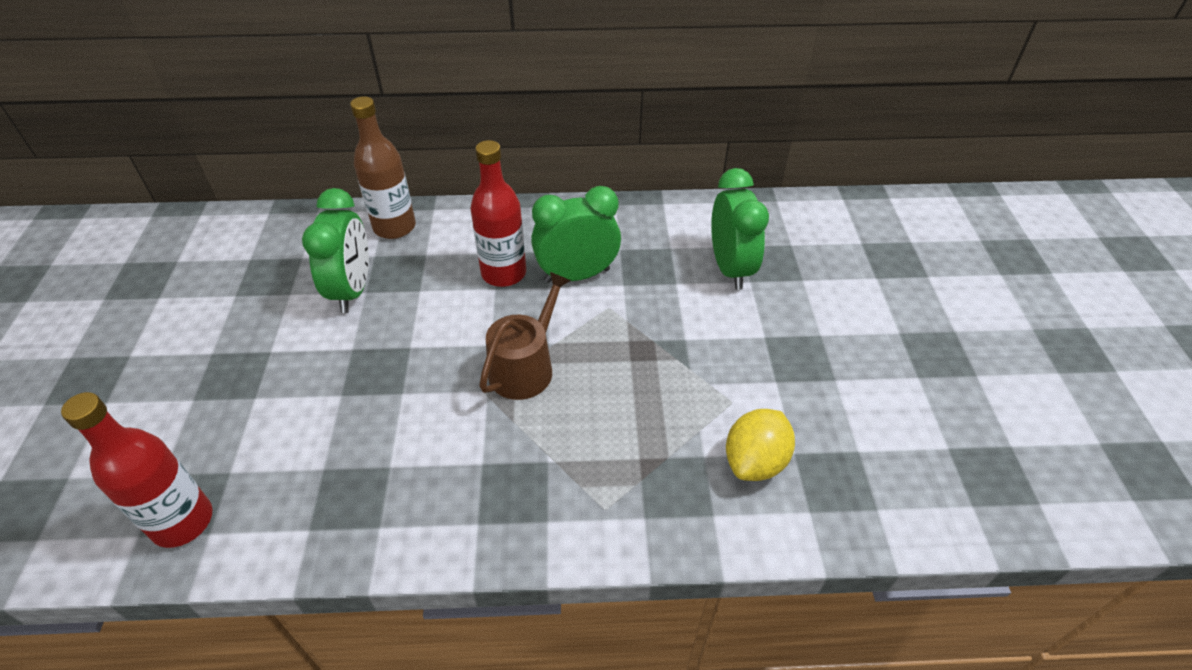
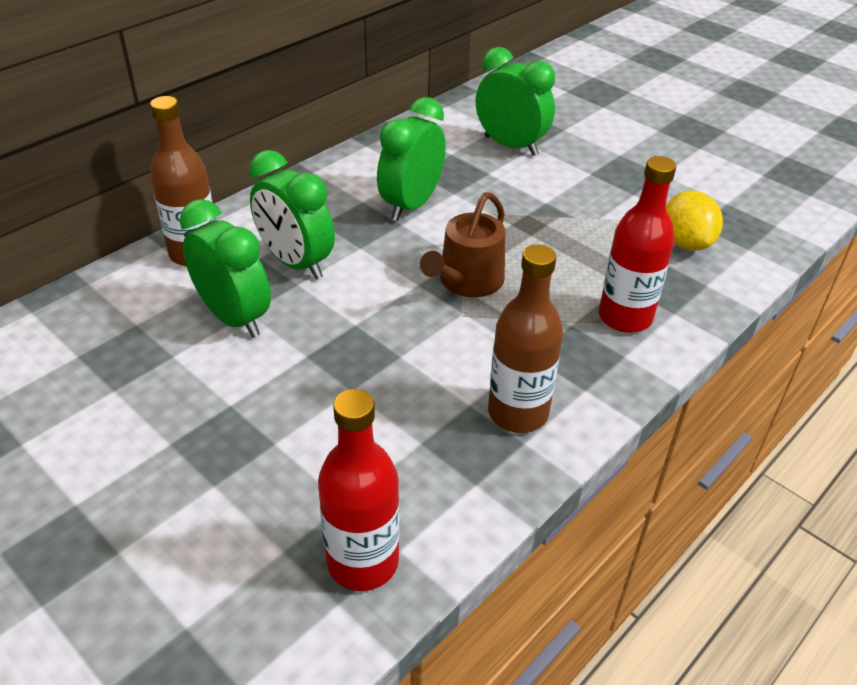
camera: 45 degrees left, 5 degrees down
(407, 501) = (518, 413): none -> brown bottle
(439, 273) = (296, 263): none -> green clock
(504, 273) = (351, 234): red bottle -> red bottle (625, 317)
(525, 367) = (467, 281): brown watering can -> brown watering can turned 135 degrees counterclockwise

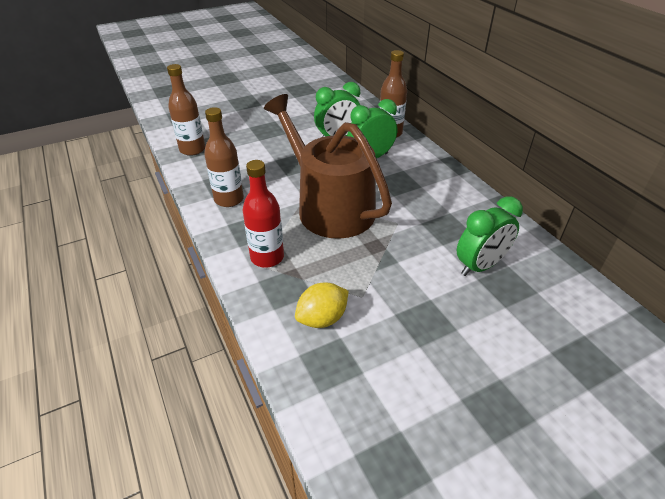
camera: 110 degrees right, 0 degrees up
(363, 562) = (192, 149): red bottle -> brown bottle
(411, 205) = (412, 203): green clock -> none
(467, 281) = (329, 207): brown watering can -> brown watering can, size x2.01
(686, 243) = (322, 318): yellow lemon -> yellow lemon turned 45 degrees counterclockwise

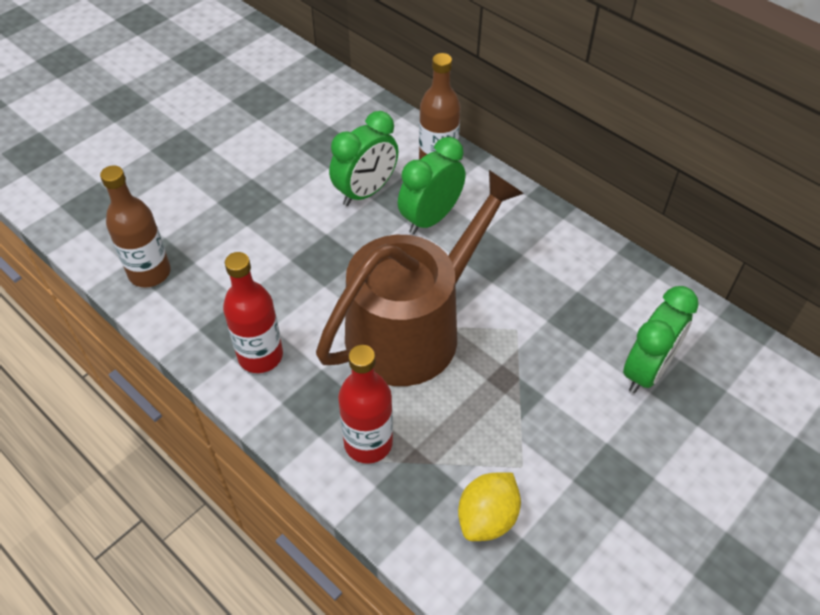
camera: 20 degrees left, 10 degrees up
(229, 199) = (260, 356): brown bottle -> red bottle
(329, 207) = (413, 328): brown watering can -> brown watering can turned 105 degrees clockwise

